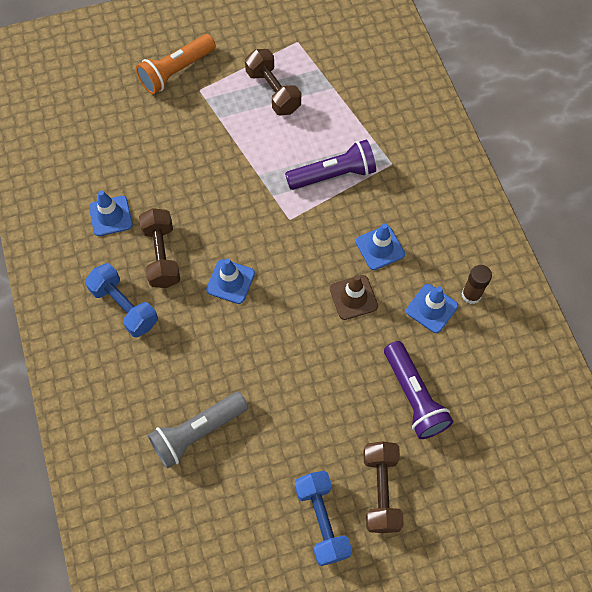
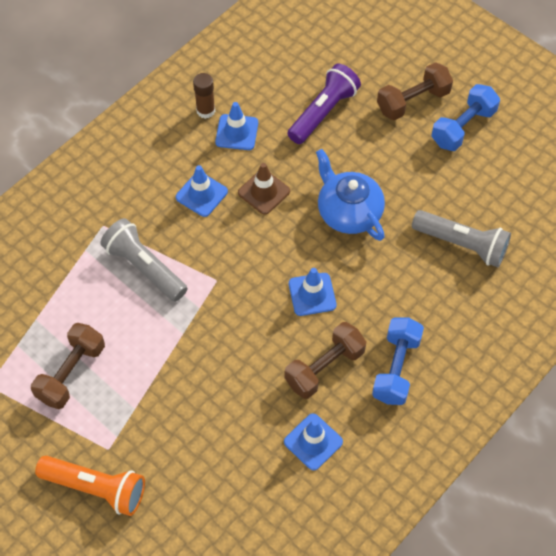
camera: 120 degrees left, 5 degrees down
(291, 355) = (348, 212): none -> blue teapot
(333, 175) = (145, 267): purple flashlight -> grey flashlight

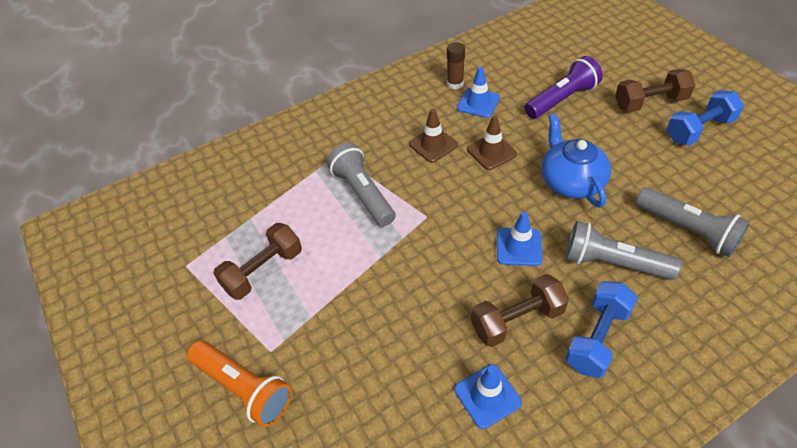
camera: 20 degrees right, 10 degrees down
(201, 194) = (433, 144): blue traffic cone -> brown traffic cone
(400, 293) = (613, 263): none -> grey flashlight

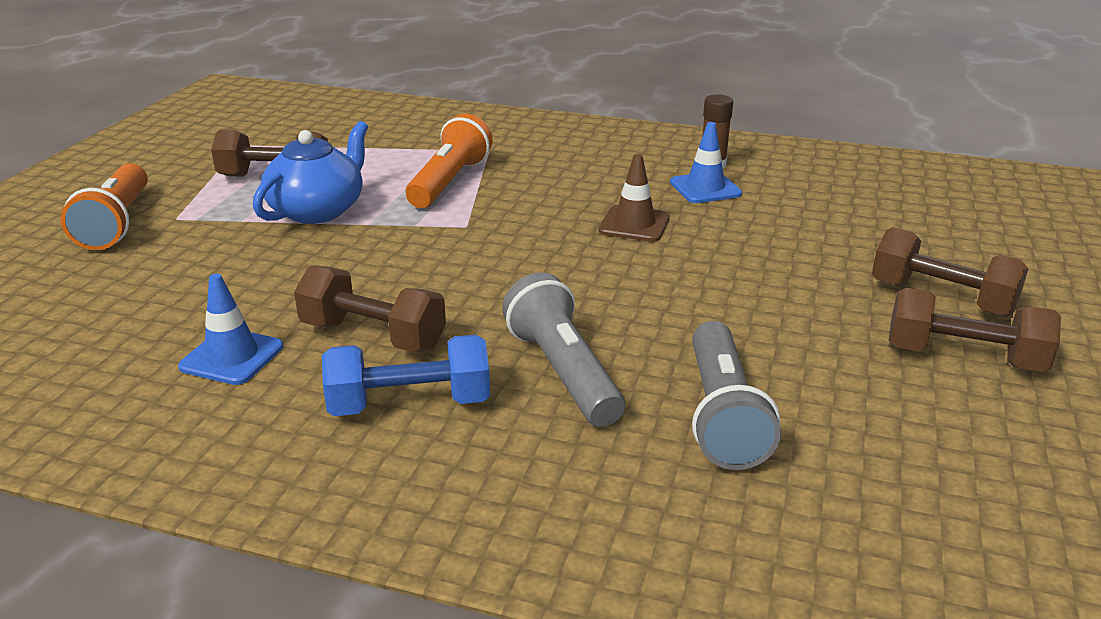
camera: 45 degrees right, 20 degrees down
(363, 194) = (449, 182): grey flashlight -> orange flashlight
(433, 144) = (587, 189): brown traffic cone -> none
(519, 247) = (497, 296): blue traffic cone -> none
(561, 99) = (815, 234): purple flashlight -> none
(571, 181) = (670, 291): blue teapot -> blue teapot (318, 210)
(699, 130) = (963, 357): blue dumbbell -> brown dumbbell

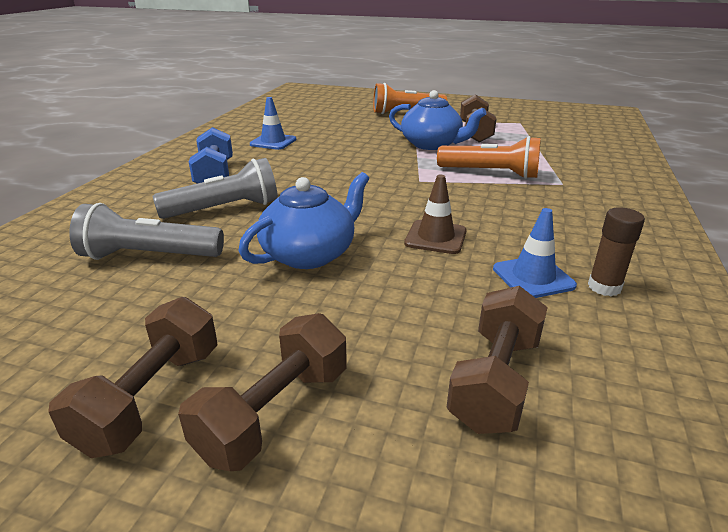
camera: 90 degrees right, 0 degrees up
(373, 336) = (282, 165): brown dumbbell -> brown dumbbell (495, 381)
(688, 295) = (310, 254): none -> blue teapot

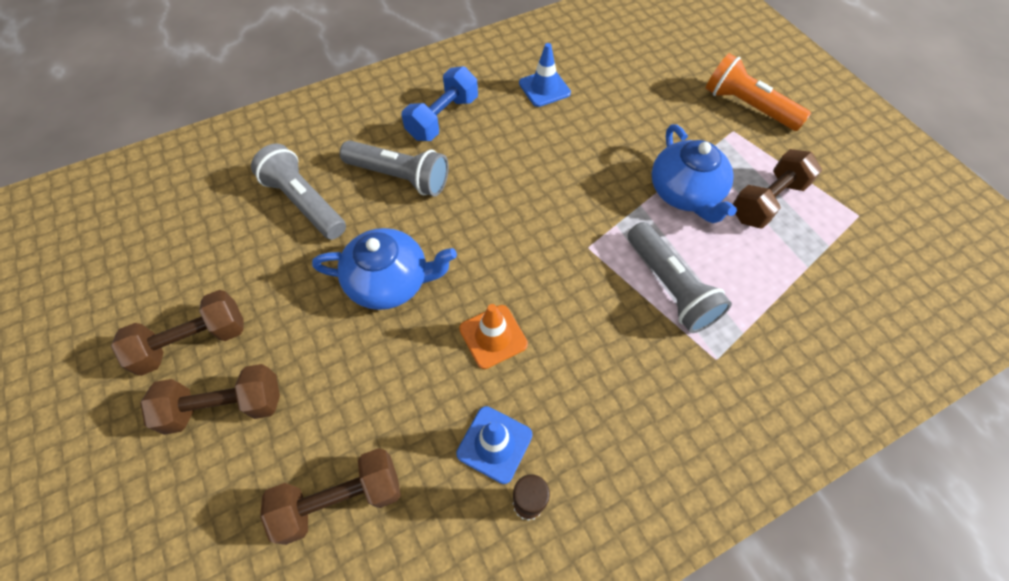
camera: 45 degrees right, 30 degrees up
(435, 237) = (493, 336): brown traffic cone -> orange traffic cone
(490, 173) = (669, 286): orange flashlight -> grey flashlight

